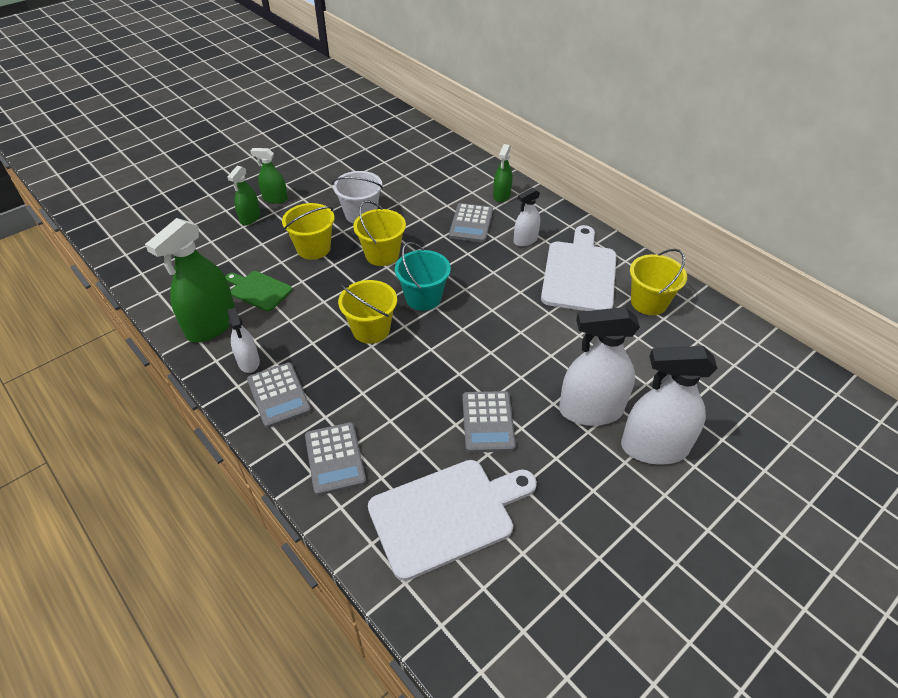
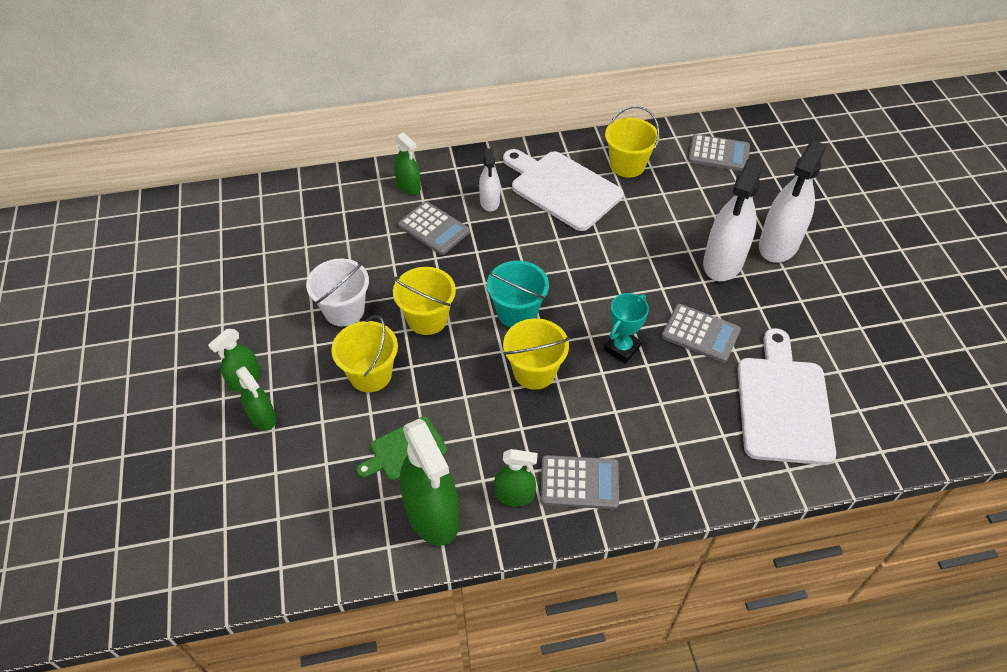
camera: 60 degrees left, 5 degrees up
(248, 362) = (514, 495): white spray bottle -> green spray bottle
(335, 458) = (685, 463): grey calculator -> grey calculator (718, 154)
(432, 373) = (622, 348): none -> turquoise trophy

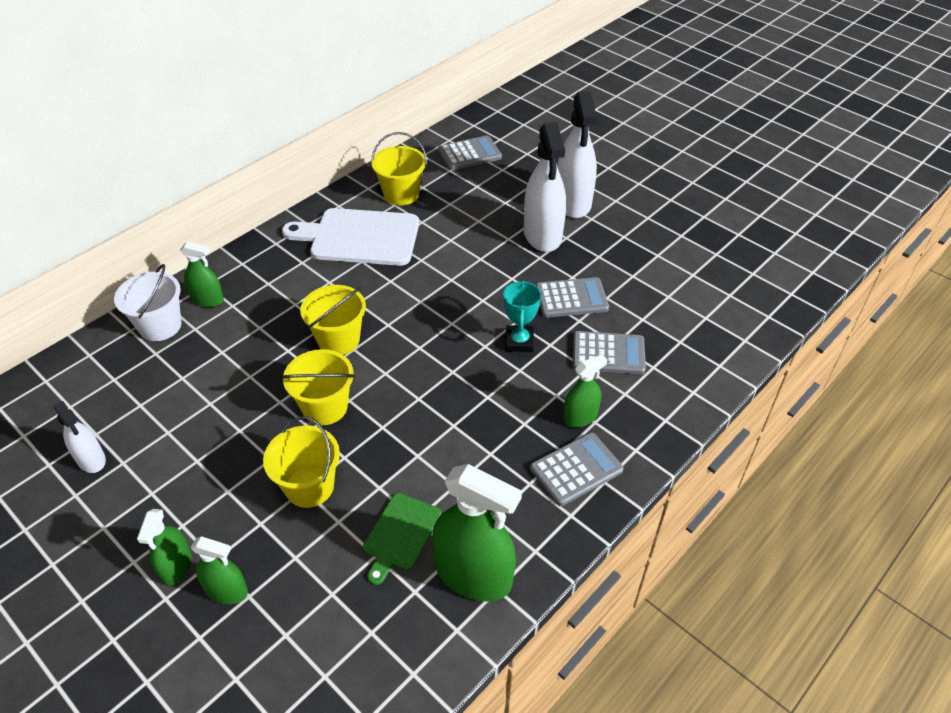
camera: 35 degrees left, 5 degrees down
(344, 310) = (233, 443): white bucket -> white bucket (160, 326)
(434, 229) = (265, 325): grey calculator -> grey calculator (608, 353)
(489, 201) = (301, 277): white spray bottle -> white spray bottle (91, 459)
(514, 495) = (531, 513): green spray bottle -> green spray bottle (580, 417)
(517, 312) = (405, 359): turquoise bucket -> none
(534, 372) = (462, 400): yellow bucket -> yellow bucket (338, 340)
(783, 404) = (676, 319): white cutting board -> none

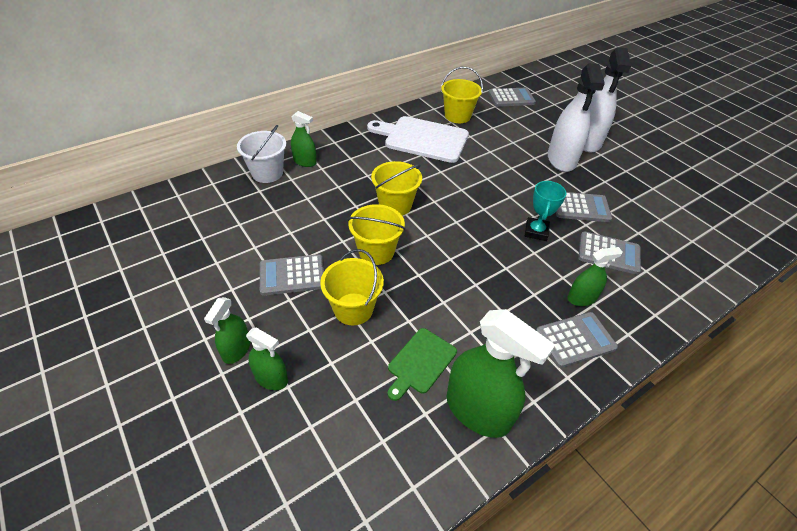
camera: 10 degrees right, 0 degrees up
(91, 459) = (194, 256): white spray bottle -> none
(224, 460) = (292, 275): none -> grey calculator

